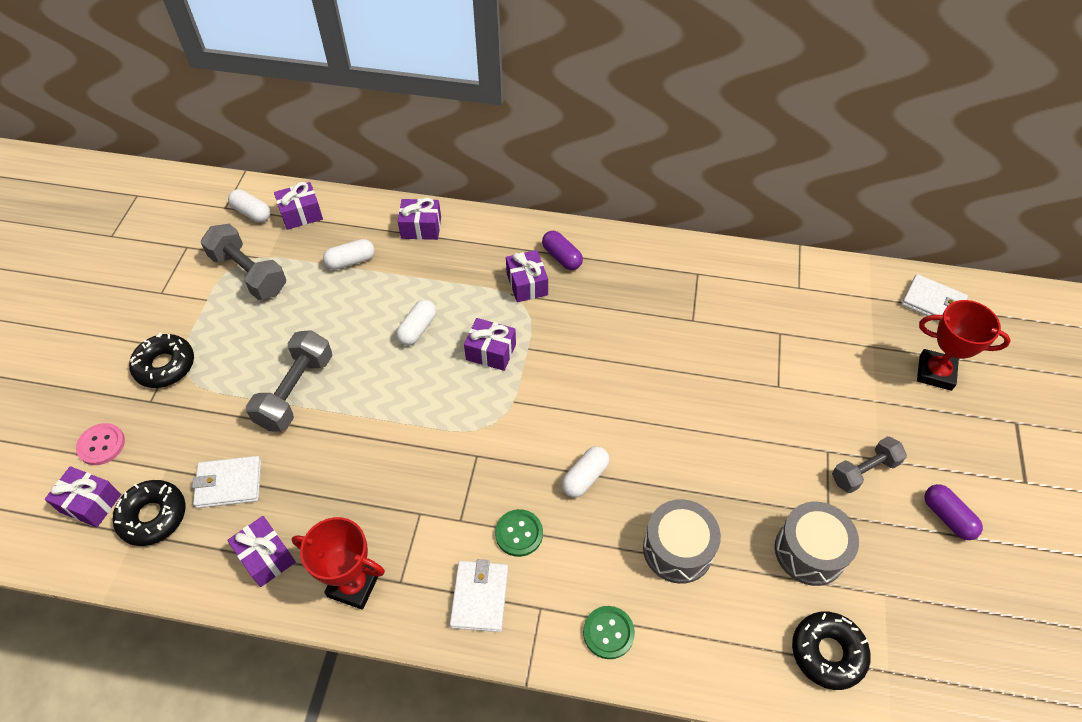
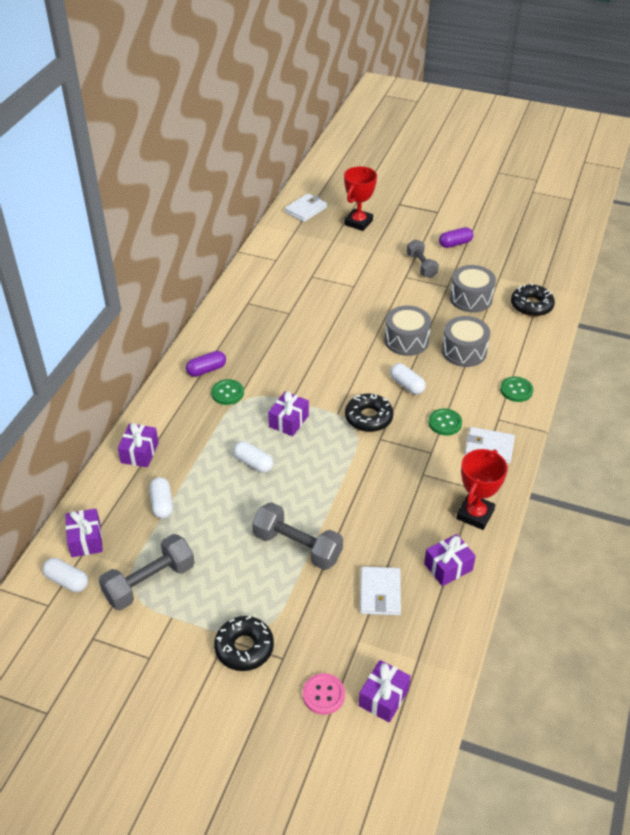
camera: 80 degrees left, 10 degrees down
(153, 516) = (403, 647): black donut -> black donut (368, 418)
(252, 213) = (67, 581): white capsule -> white capsule turned 75 degrees clockwise
(527, 284) = (227, 393): purple gift -> green button
(679, 467) = (406, 340): none -> grey drum

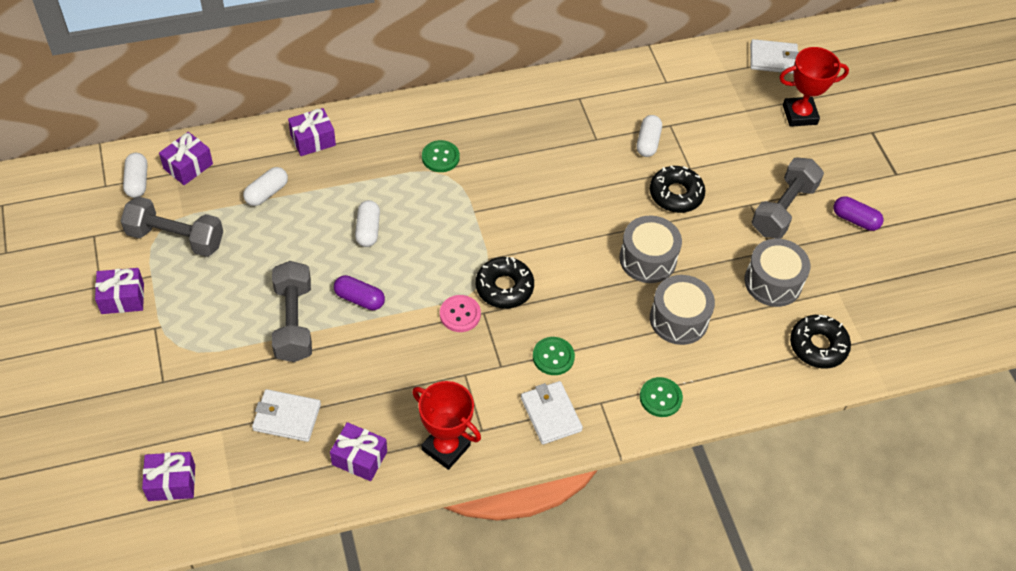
camera: 50 degrees right, 10 degrees up
(206, 370) = (457, 123): purple capsule -> purple capsule (359, 299)
(244, 648) = (154, 347): black donut -> black donut (676, 194)
(289, 421) = (444, 226): purple gift -> purple gift (122, 298)
(323, 694) = (144, 434): pink button -> pink button (460, 314)
(380, 593) = (287, 417): white wallet -> white wallet turned 45 degrees clockwise
(407, 385) = (580, 295): white capsule -> white capsule (648, 142)
(421, 266) = (783, 209): grey dumbbell -> grey dumbbell, size x1.50
(475, 514) = (446, 447): red trophy -> red trophy turned 45 degrees clockwise

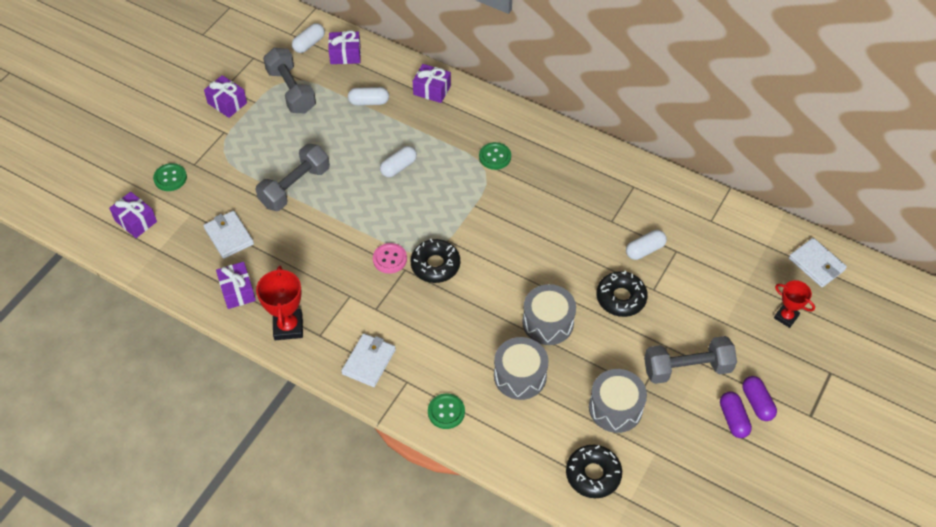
camera: 50 degrees right, 0 degrees up
(359, 299) = (345, 203): purple capsule -> purple capsule (757, 403)
(553, 357) = (412, 330): green button -> green button (170, 178)
(799, 114) = (786, 317): red trophy -> red trophy, size x0.65

